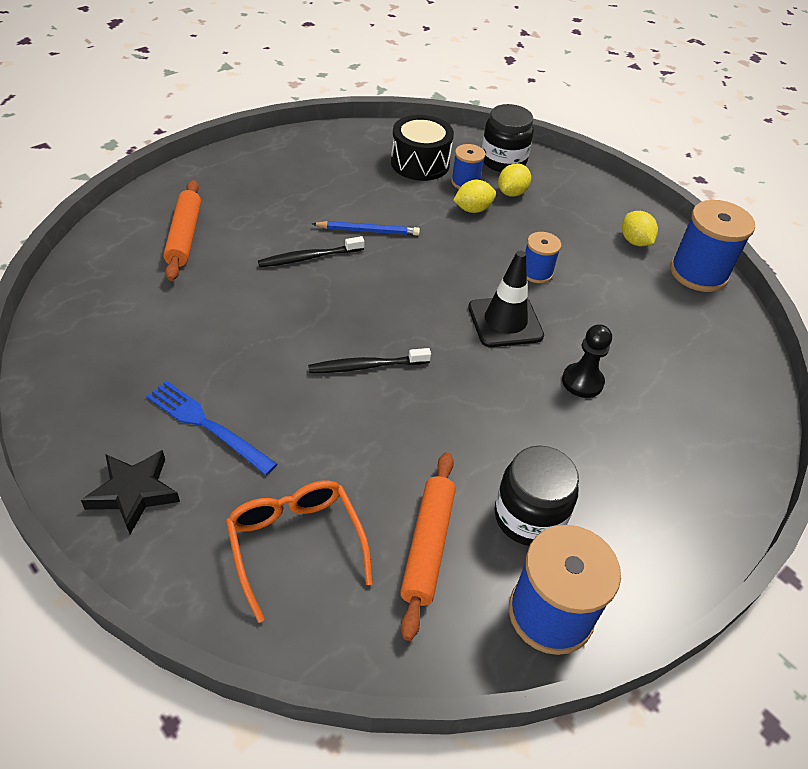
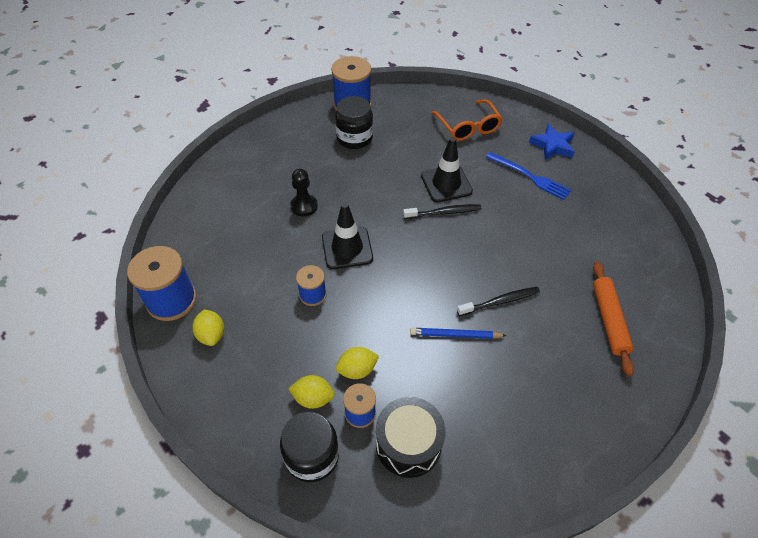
camera: 175 degrees left, 5 degrees up
(134, 493) = (552, 146): black star -> blue star
(357, 414) = (446, 184): none -> black traffic cone
(427, 546) = (406, 127): orange rolling pin -> none
(512, 193) = (313, 398): yellow lemon -> yellow lemon turned 60 degrees clockwise

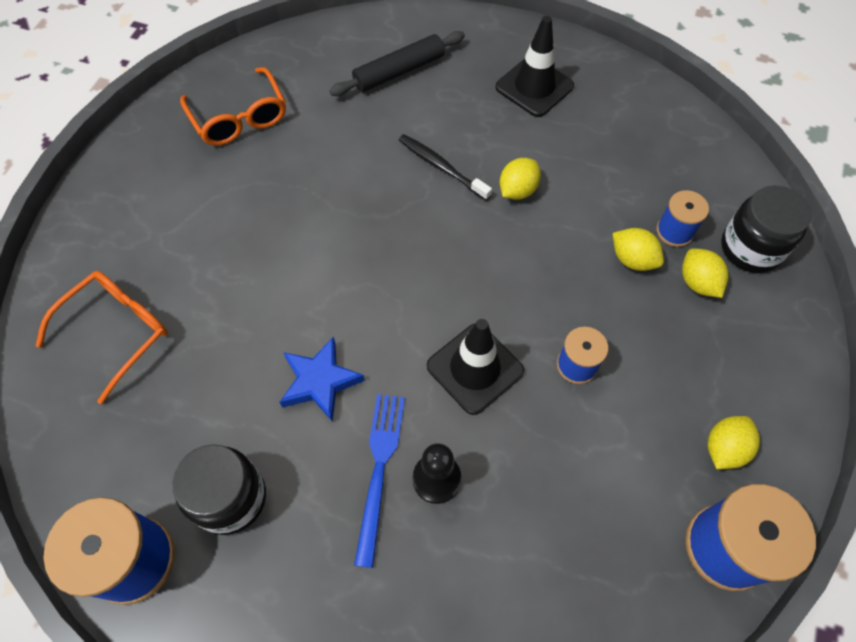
camera: 120 degrees left, 10 degrees up
(408, 444) = (668, 177): black drum -> none
(444, 213) = (333, 282): black toothbrush -> none
(446, 184) = (272, 304): black traffic cone -> black traffic cone (534, 87)
(455, 335) = (517, 190): blue pencil -> yellow lemon
(529, 176) = (200, 210): blue fork -> blue fork (379, 470)
(552, 146) = (114, 206): blue star -> blue star (320, 381)
(599, 216) = (239, 118): none -> orange glasses
(608, 320) = (399, 72): orange rolling pin -> black rolling pin

